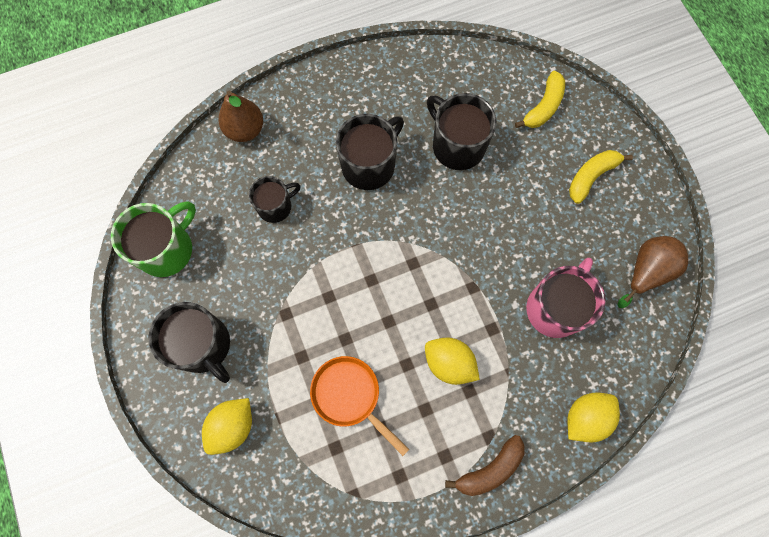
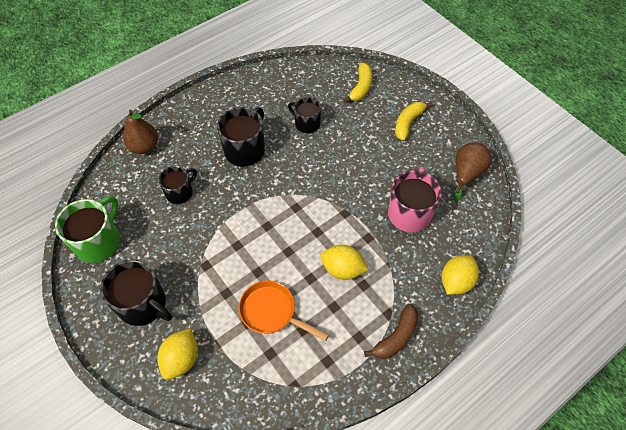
camera: 15 degrees left, 15 degrees down
(457, 145) = (306, 124): black mug -> black mug, size x0.63

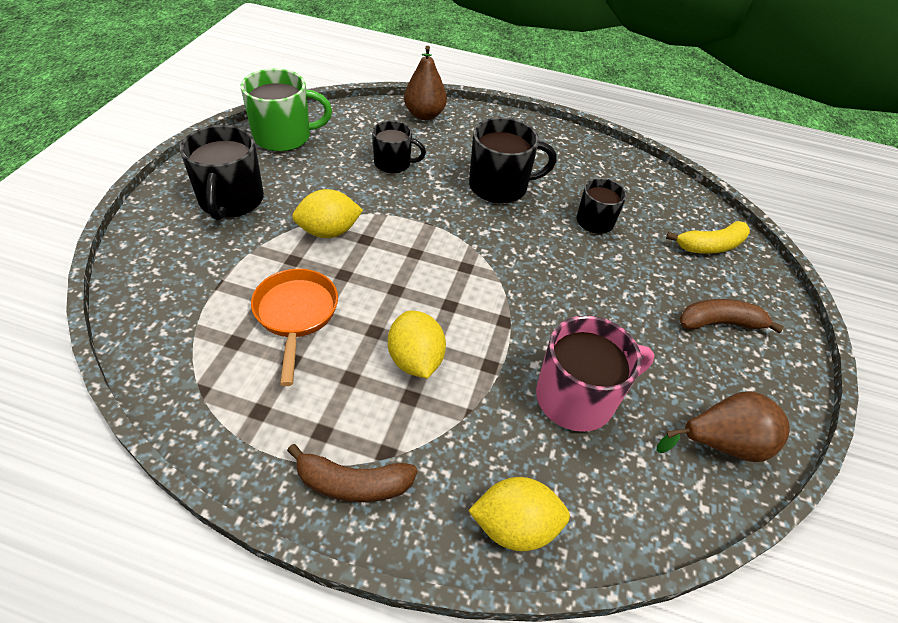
camera: 50 degrees right, 10 degrees down
(181, 359) = (179, 262): yellow lemon -> yellow lemon (329, 232)
(408, 123) = (720, 323): yellow banana -> brown banana

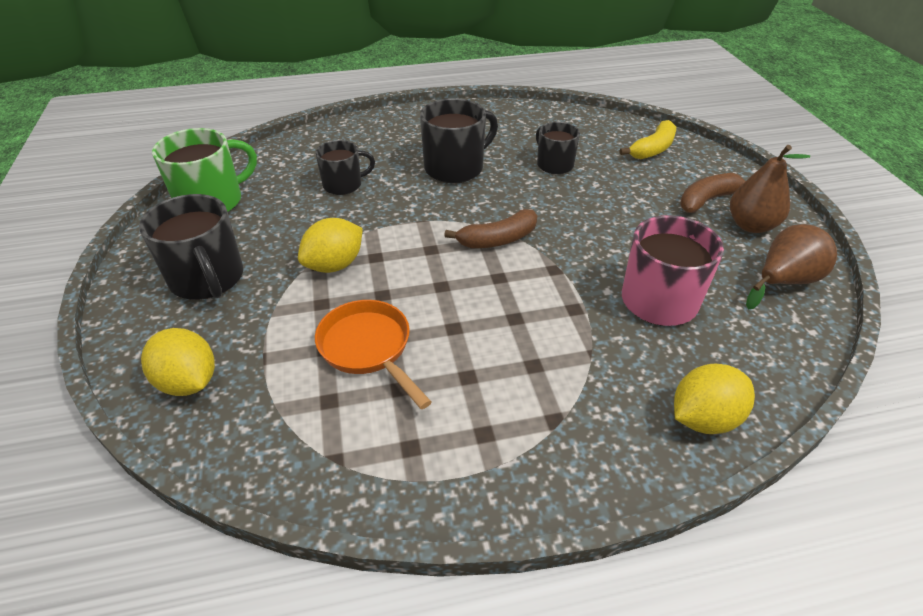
camera: 25 degrees left, 5 degrees down
(352, 483) = (550, 460): brown banana -> brown banana (497, 240)
(415, 360) = (510, 334): yellow lemon -> yellow lemon (188, 382)
(424, 115) = (335, 135): brown pear -> brown pear (751, 225)

